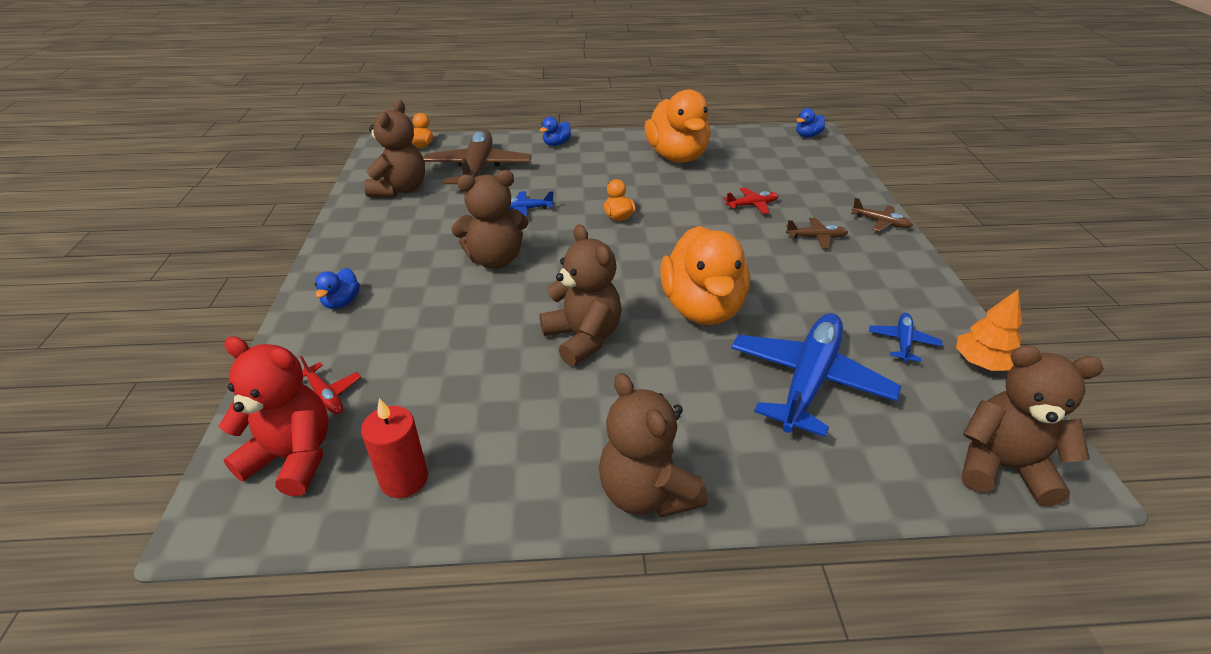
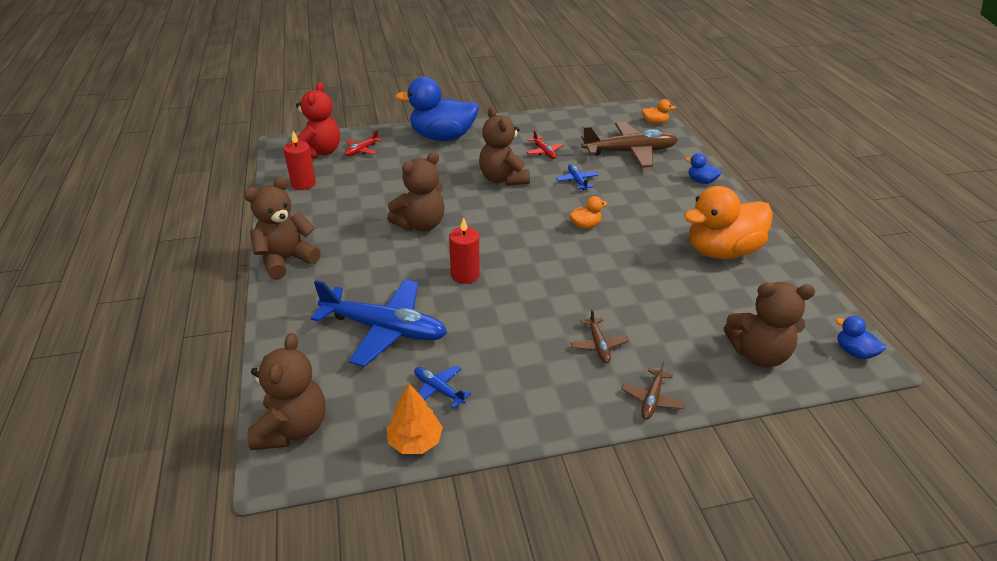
camera: 80 degrees right, 0 degrees up
(341, 302) = (442, 137): blue duck -> blue duck, size x2.35
(400, 190) = (581, 128): brown teddy bear -> brown teddy bear (758, 354)
(702, 308) = (465, 275): orange duck -> red candle
(752, 205) = (644, 302): red plane -> red plane (544, 152)
(903, 342) = (438, 390): blue plane -> blue plane turned 150 degrees counterclockwise

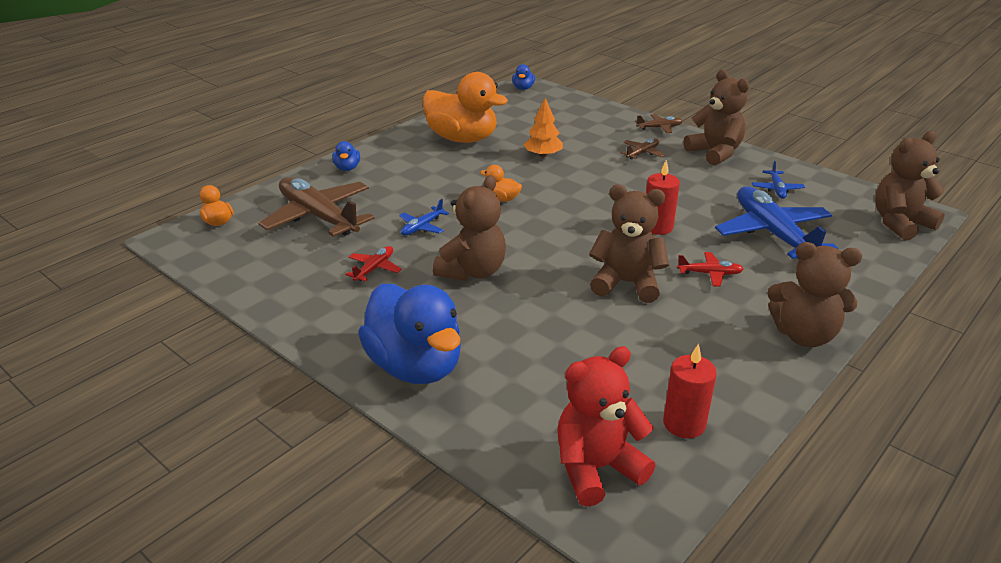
camera: 125 degrees left, 5 degrees down
(362, 150) = (538, 424): red plane -> red plane (709, 274)
(415, 441) = (821, 180): orange tree -> orange tree (543, 155)
(758, 354) = (568, 109): brown teddy bear -> brown teddy bear (715, 153)

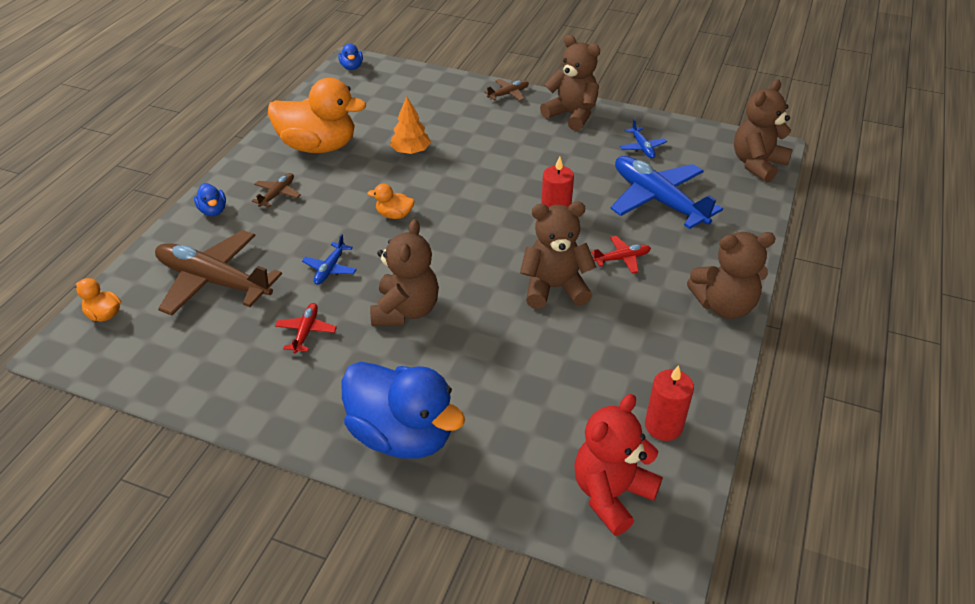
camera: 20 degrees left, 10 degrees up
(642, 153) = (505, 129): brown plane -> brown plane (277, 194)

